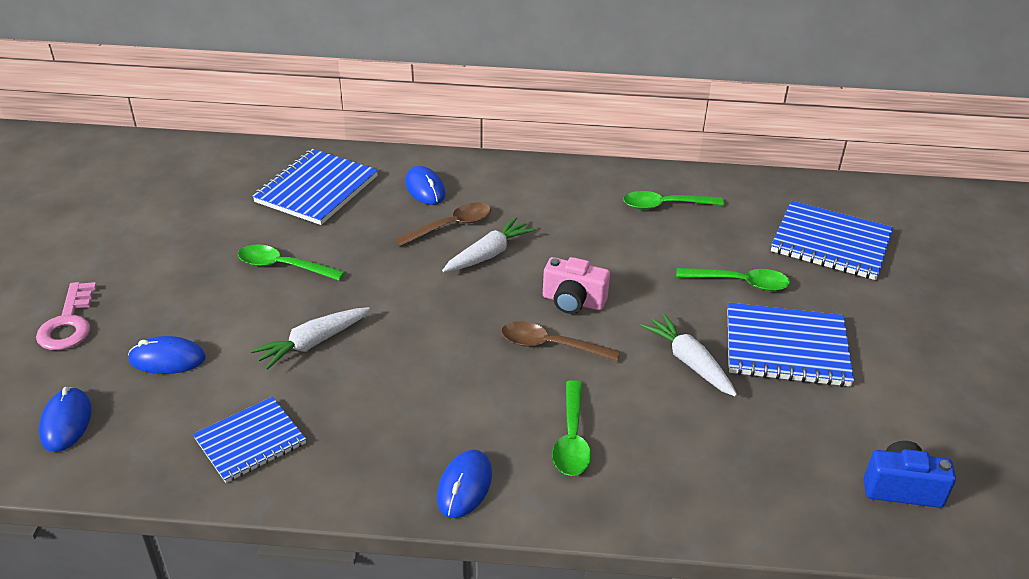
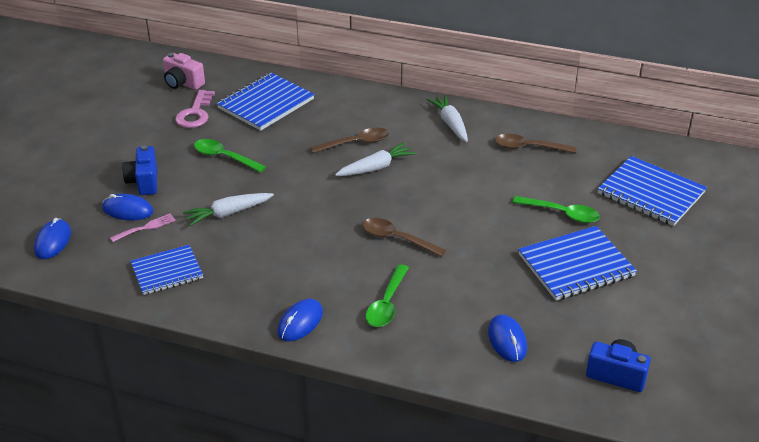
camera: 15 degrees right, 0 degrees up
(68, 323) = (69, 177): pink key -> pink key (195, 113)
(180, 315) = (144, 182): none -> blue camera
(201, 380) = (146, 227): none -> pink fork
(425, 189) = (346, 112): blue mouse -> blue mouse (507, 340)
(573, 301) = (426, 210): pink camera -> pink camera (183, 83)
(665, 205) = (528, 147): green spoon -> brown spoon
(689, 362) = (496, 265): white carrot -> white carrot (450, 124)
(786, 347) = (576, 265): blue notebook -> blue notebook turned 45 degrees counterclockwise

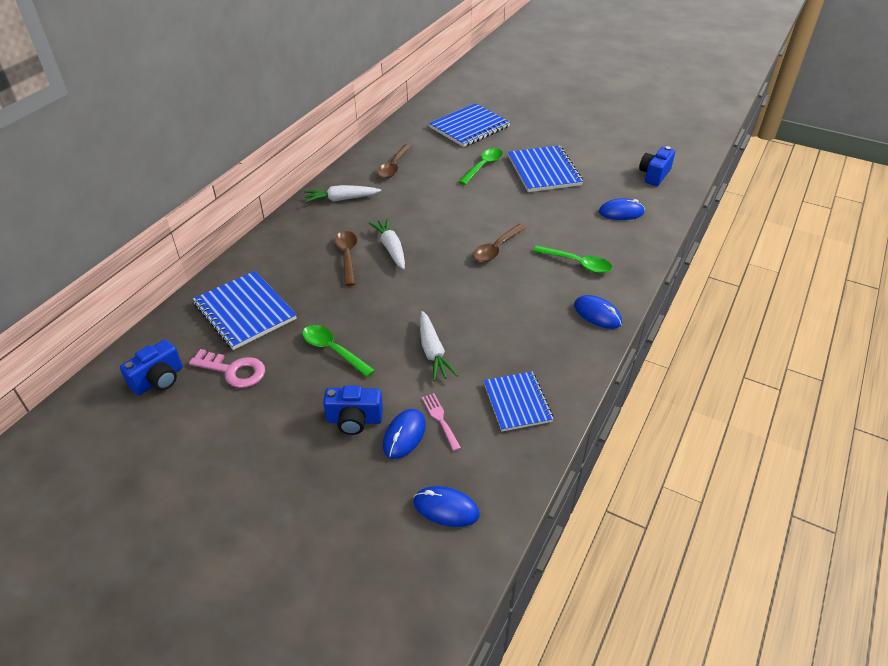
camera: 80 degrees left, 5 degrees up
(183, 83) = (159, 380): pink camera -> blue camera
(224, 157) = (333, 350): green spoon -> green spoon turned 90 degrees clockwise

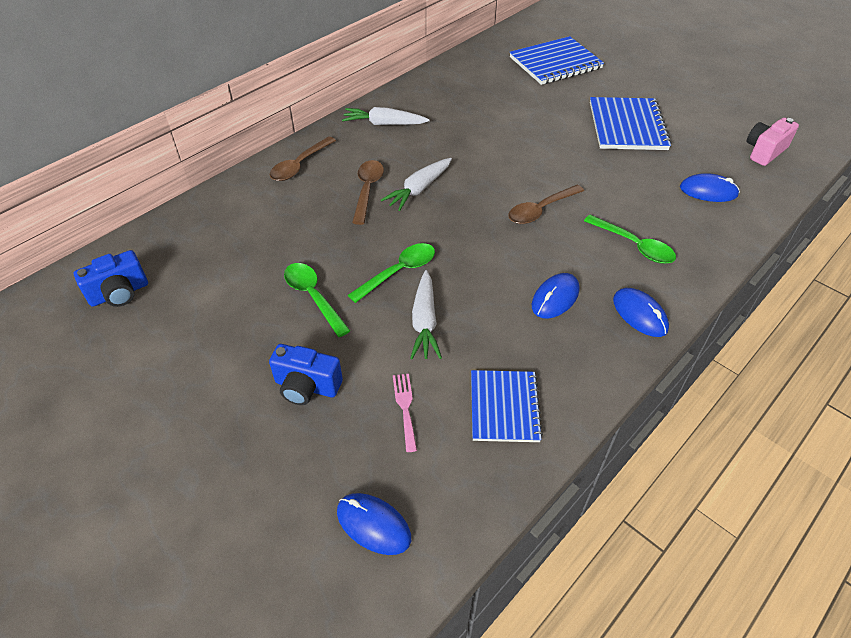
camera: 15 degrees right, 5 degrees up
(234, 371) = (199, 299): pink key -> none
(245, 312) = (236, 233): blue notebook -> none
(391, 248) = (419, 189): white carrot -> white carrot turned 135 degrees counterclockwise
(393, 167) = (454, 96): brown spoon -> brown spoon (299, 165)
(404, 435) = (356, 418): blue mouse -> blue mouse (555, 298)
(483, 166) = (556, 110): green spoon -> green spoon (399, 272)
(654, 175) = (764, 151): blue camera -> pink camera

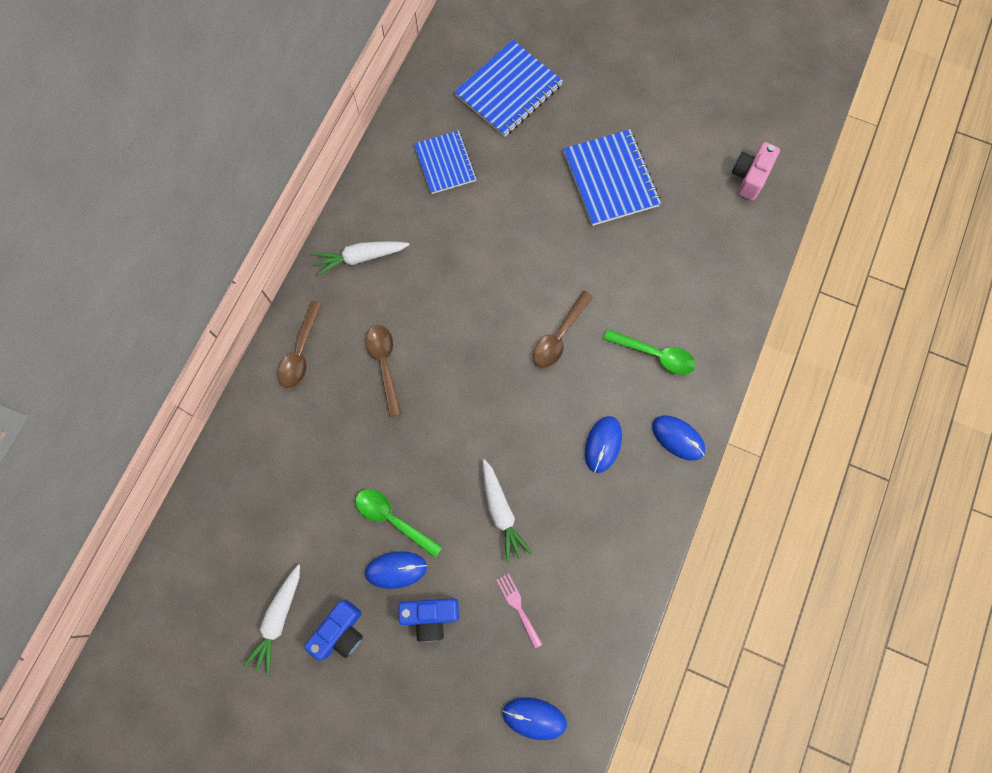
camera: 20 degrees left, 25 degrees up
(119, 293) = (214, 579): blue camera -> blue camera (340, 632)
(399, 272) = (457, 462): green spoon -> none
(419, 189) = (434, 346): white carrot -> white carrot (278, 619)
(504, 407) = (595, 577): blue notebook -> blue notebook (445, 163)
(708, 191) = (707, 255): blue mouse -> blue mouse (396, 570)

